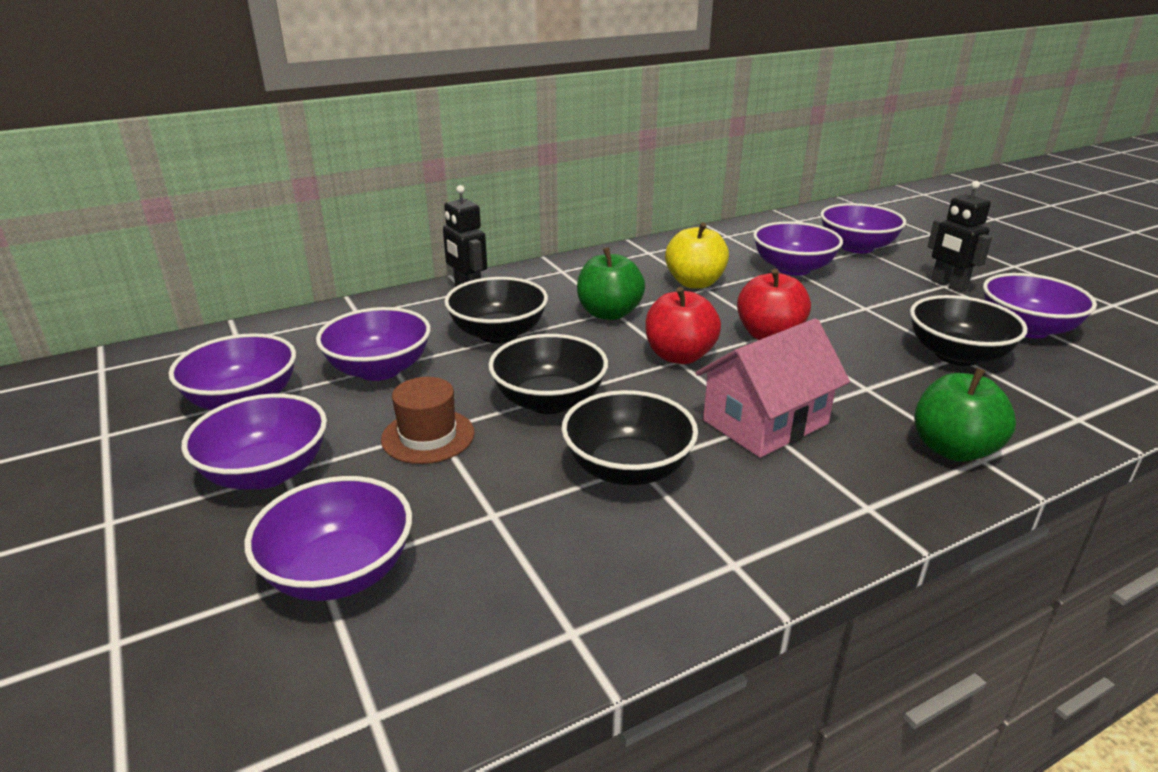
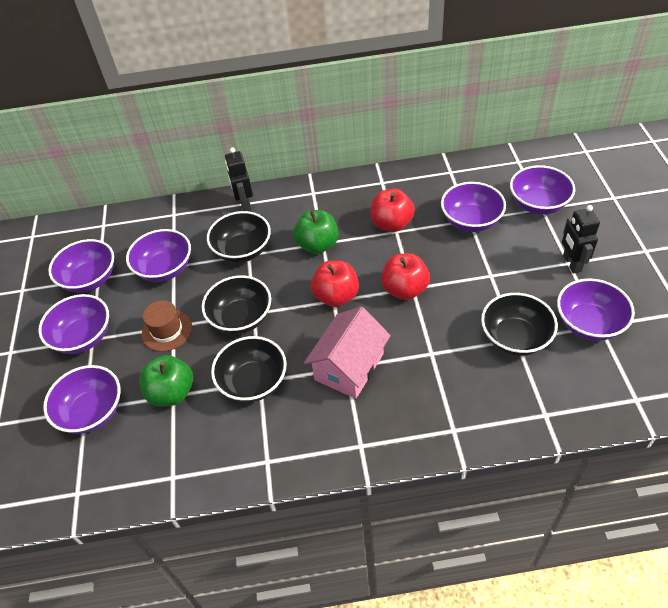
camera: 25 degrees right, 20 degrees up
(694, 283) = (391, 224): yellow apple -> red apple
(765, 422) = (349, 367): pink house -> pink house turned 45 degrees counterclockwise
(953, 449) = (442, 418): green apple -> green apple (172, 393)

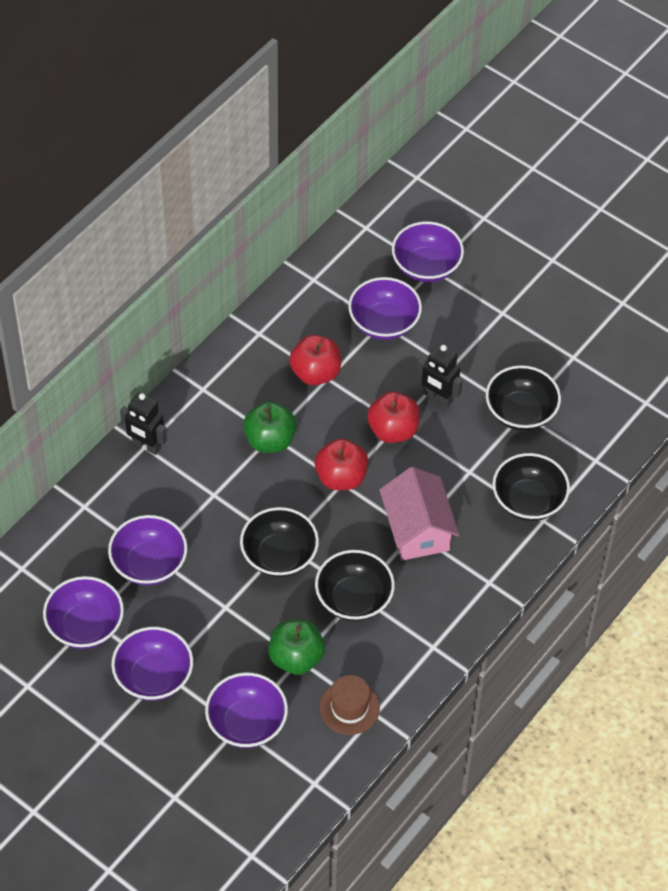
camera: 50 degrees left, 5 degrees up
(167, 330) = (225, 614): brown hat -> brown hat (349, 707)
(243, 250) = (204, 494): black bowl -> black bowl (528, 501)
(571, 264) = (505, 312): black robot -> black robot (438, 398)
(588, 323) = (564, 360): purple bowl -> none

